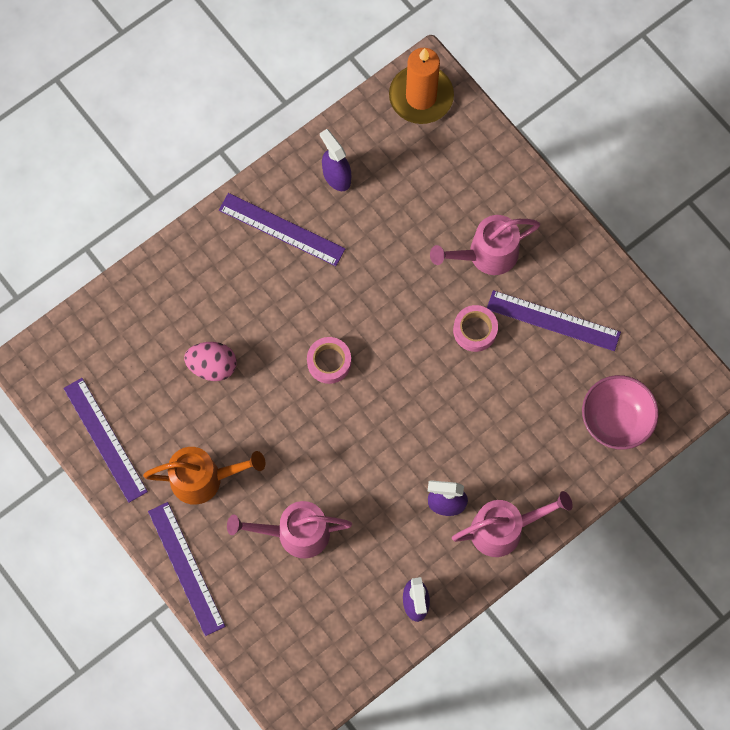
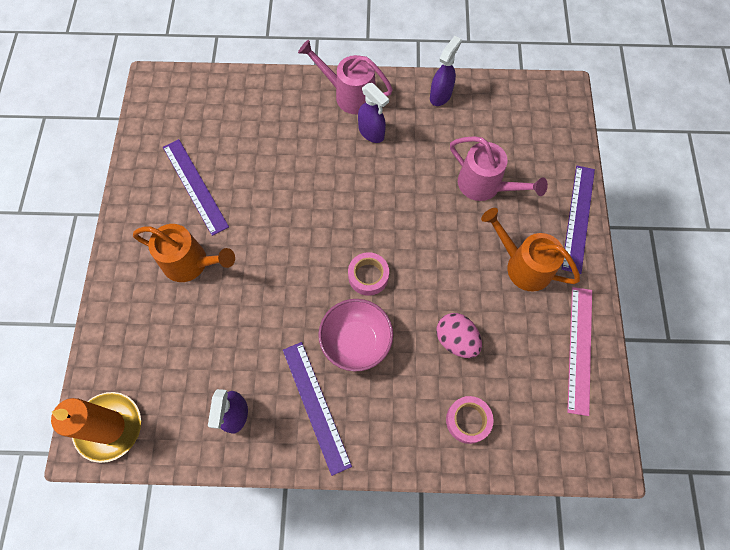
camera: 140 degrees left, 5 degrees down
(105, 439) = (580, 349): purple ruler -> pink ruler
(475, 330) = (250, 219): pink tape -> pink tape (468, 420)
(485, 255) = (191, 263): pink watering can -> orange watering can
(615, 419) = (221, 103): pink bowl -> pink bowl (356, 341)

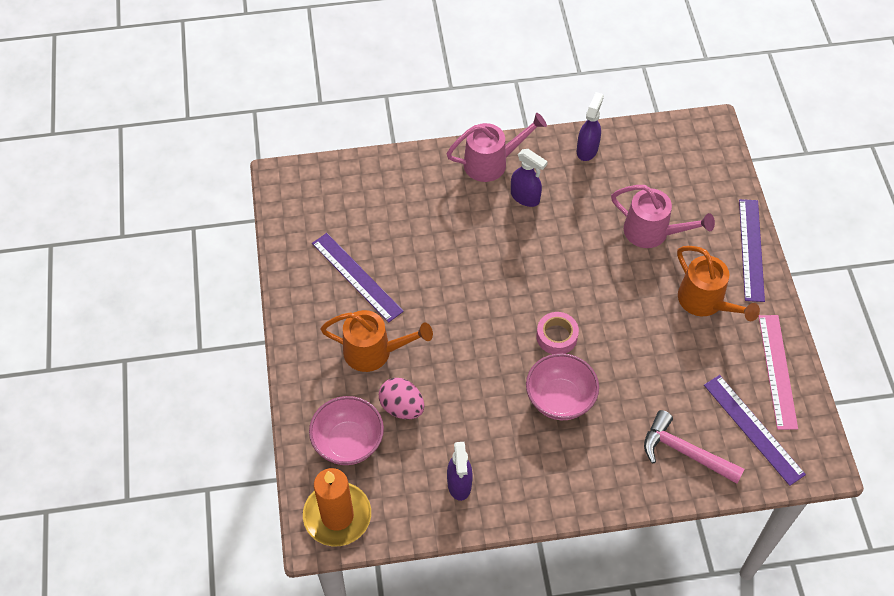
camera: 10 degrees left, 10 degrees down
(141, 351) = (348, 442): none -> pink bowl
(316, 406) = (535, 463): purple ruler -> purple ruler (753, 429)
(349, 95) = (492, 162): pink watering can -> pink watering can turned 150 degrees clockwise
(456, 340) = (657, 382): pink egg -> pink egg (402, 407)
(468, 420) = (685, 452): pink tape -> pink hammer
(522, 265) = (706, 302): orange watering can -> orange watering can turned 150 degrees counterclockwise

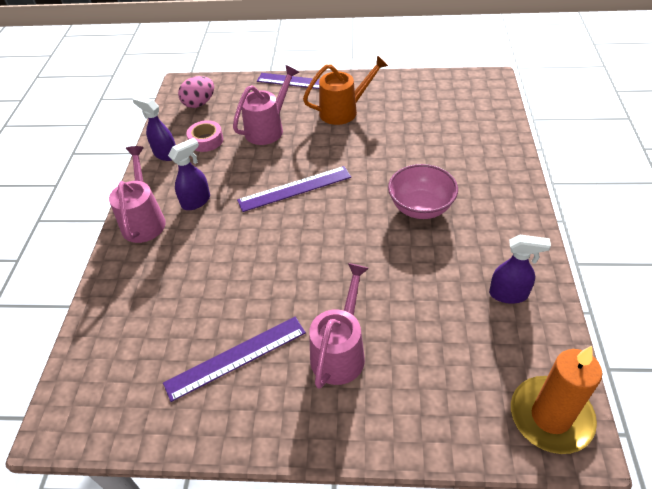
camera: 75 degrees left, 10 degrees down
(348, 442) = (454, 393): pink bowl -> none
(375, 352) = (340, 351): orange watering can -> pink watering can
(402, 407) = (414, 333): pink egg -> pink egg (199, 103)
(556, 336) = (355, 201): pink tape -> pink tape (206, 140)
(685, 452) = (479, 141): pink hammer -> none
(753, 429) = (460, 105): purple ruler -> purple ruler (295, 189)
(777, 371) = (412, 86): pink ruler -> none

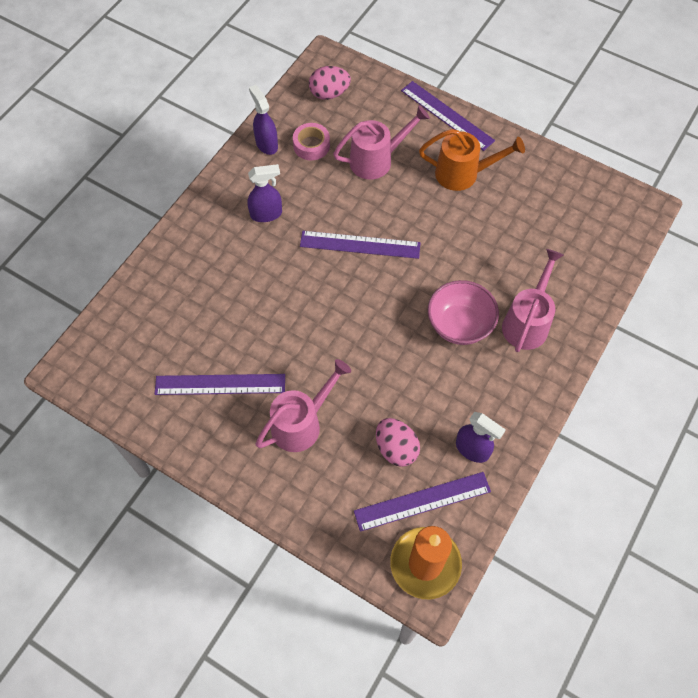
camera: 25 degrees right, 15 degrees up
(144, 220) = (213, 211): pink watering can -> pink watering can (527, 321)
(443, 328) = (396, 448): none -> pink egg
(502, 360) = (422, 501): none -> purple ruler

